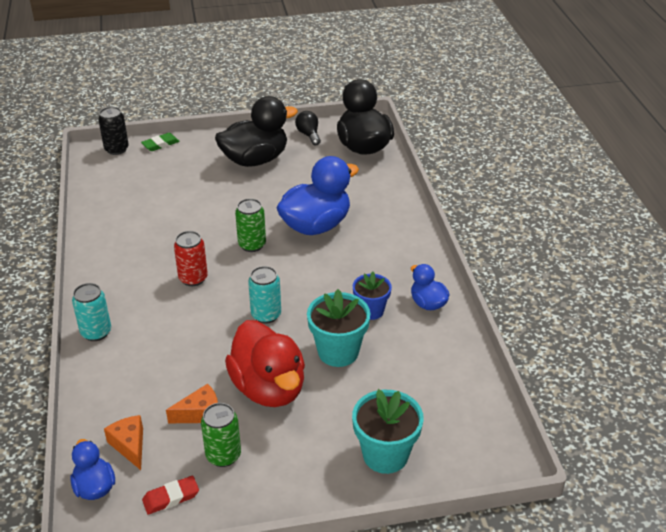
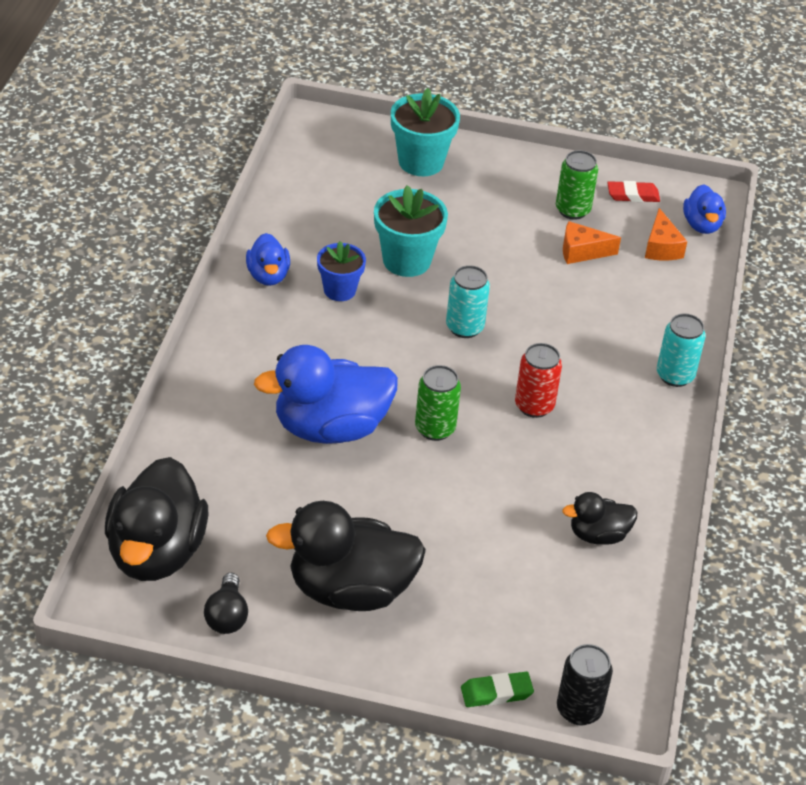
camera: 160 degrees left, 5 degrees up
(127, 221) = (598, 535): none -> black duck
(269, 388) = (501, 251): red duck -> none

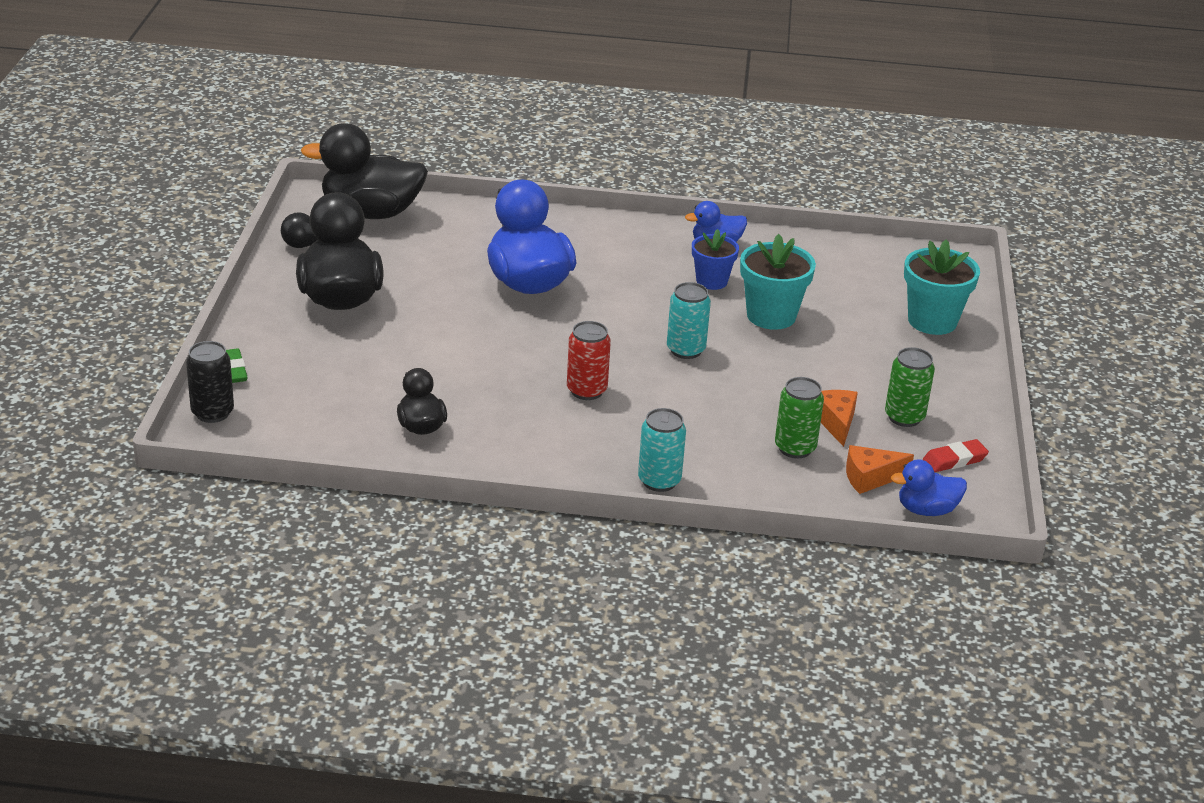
camera: 85 degrees right, 10 degrees down
(435, 428) = (540, 335): green can -> green can (795, 448)
(633, 195) = (954, 460): red eraser -> red eraser turned 75 degrees clockwise

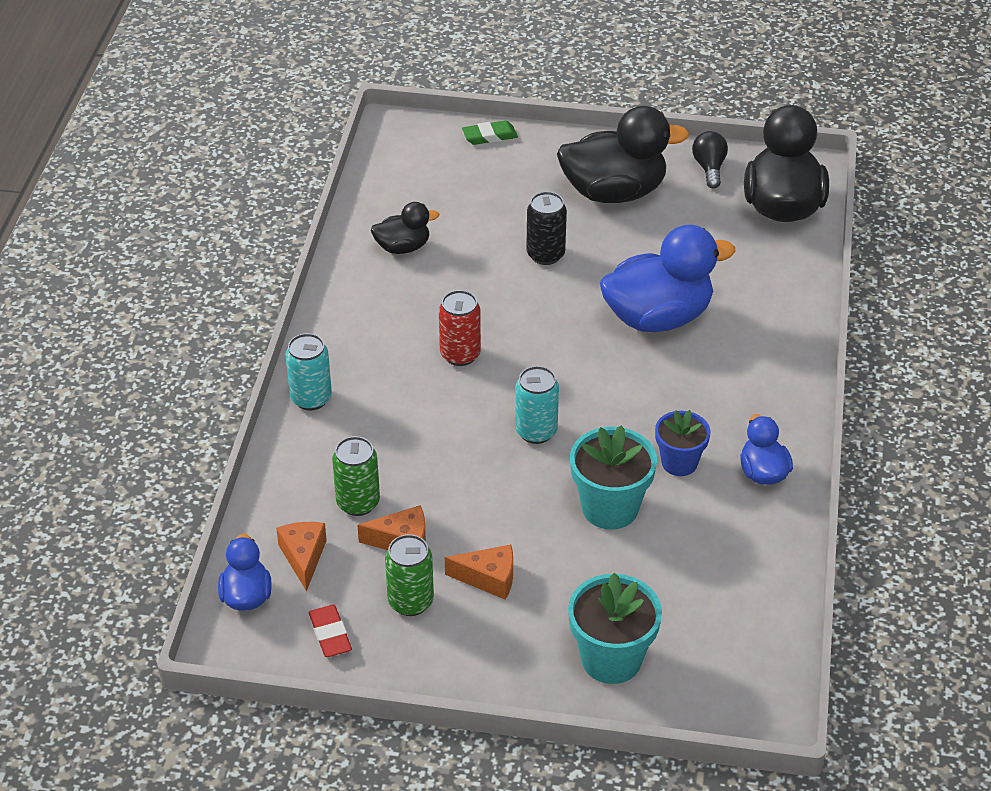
camera: 95 degrees right, 10 degrees up
(212, 413) = (426, 130): black can -> black can (545, 254)
(866, 377) = (488, 578): none -> orange cheese

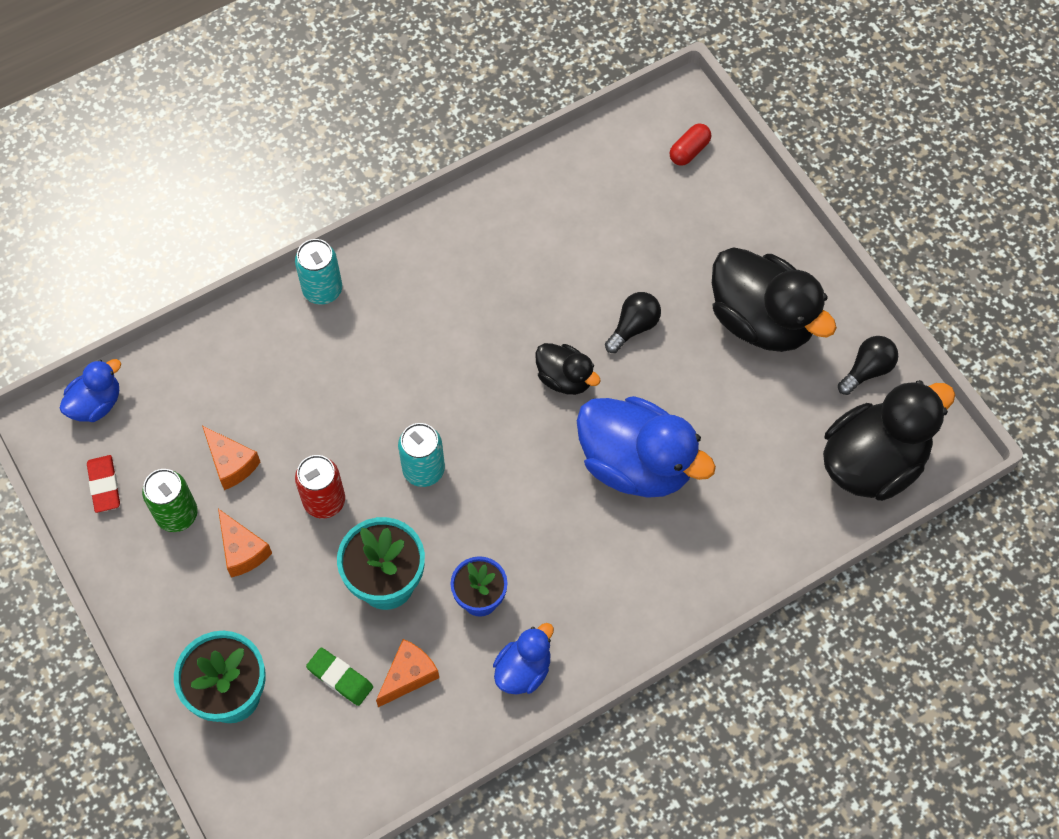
camera: 50 degrees right, 20 degrees up
(303, 557) = (162, 411): orange cheese -> orange cheese (408, 675)
(330, 634) = (104, 485): red eraser -> red eraser turned 45 degrees counterclockwise
(358, 502) = (244, 404): green can -> none
(403, 247) = (545, 221): black duck -> black duck (565, 378)
(437, 147) = (689, 151): none -> red capsule
(460, 354) = (460, 353): red can -> red can (324, 501)
(489, 136) = (741, 178): green eraser -> green eraser (340, 678)
(545, 254) = (633, 327): black can -> black light bulb

